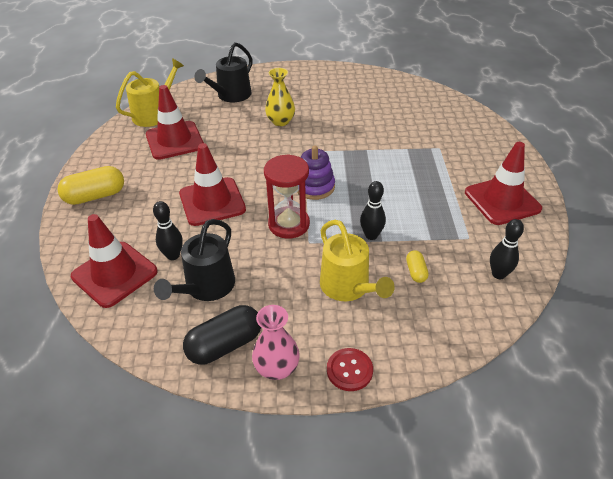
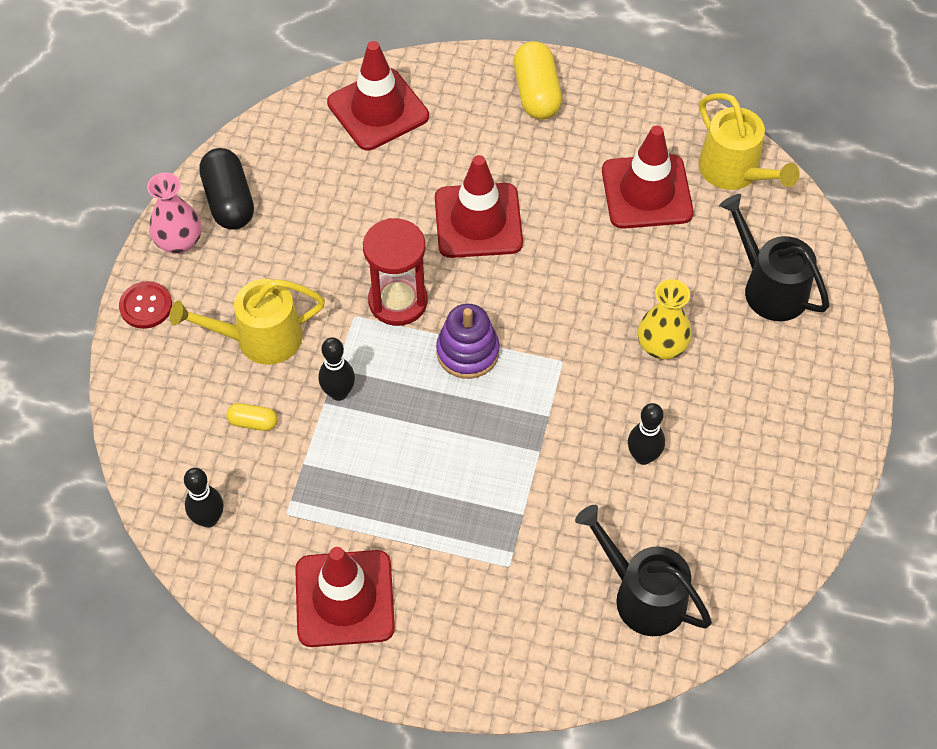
camera: 105 degrees right, 15 degrees up
(173, 255) = (387, 168): black bowling pin -> black bowling pin (643, 456)
(206, 287) = (320, 195): black watering can -> black watering can (642, 595)

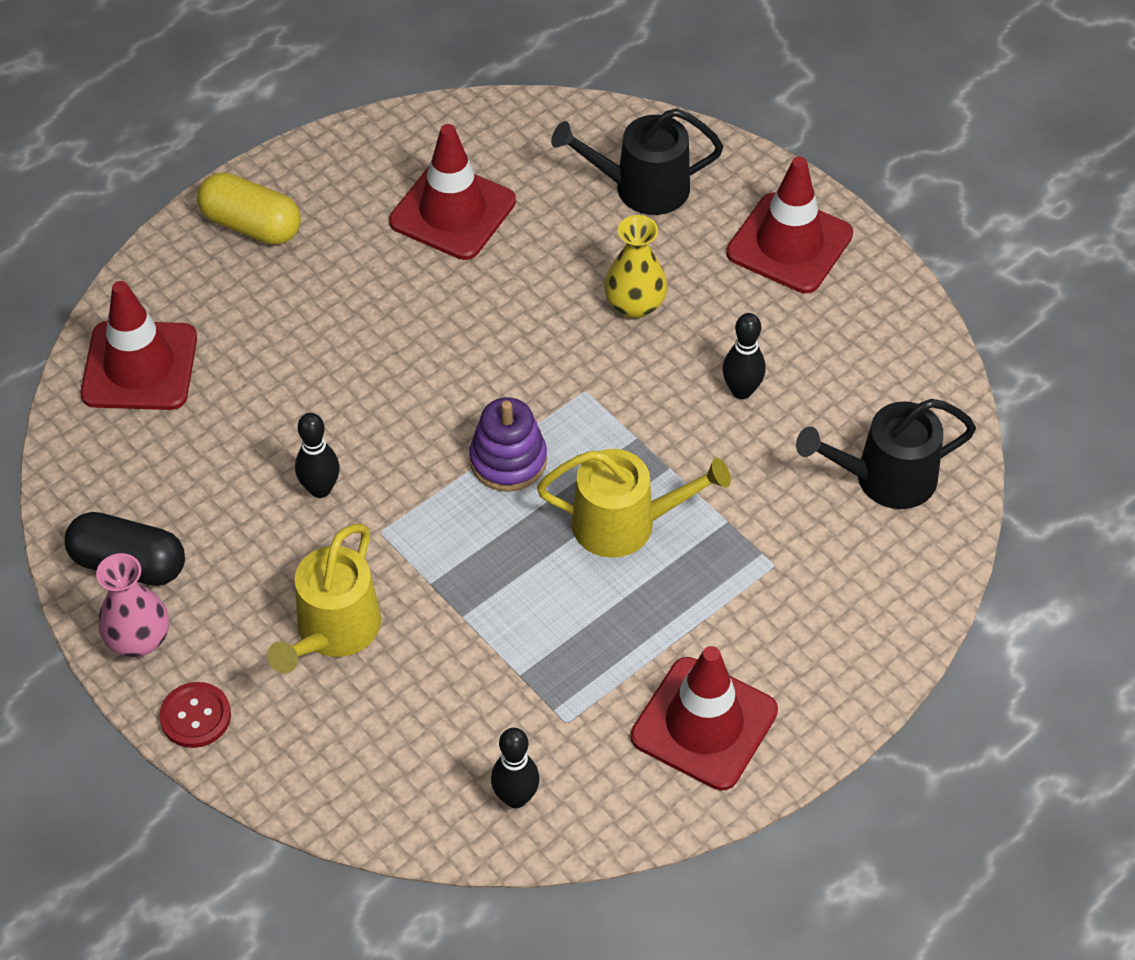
camera: 55 degrees left, 5 degrees down
(253, 422) = (432, 693): yellow capsule -> none
(338, 393) = (461, 597): black bowling pin -> black bowling pin (320, 489)
(398, 301) = (396, 484): red hourglass -> none
(478, 221) = (361, 362): red traffic cone -> red traffic cone (789, 244)
(734, 171) = (491, 134): yellow watering can -> yellow watering can (624, 524)

